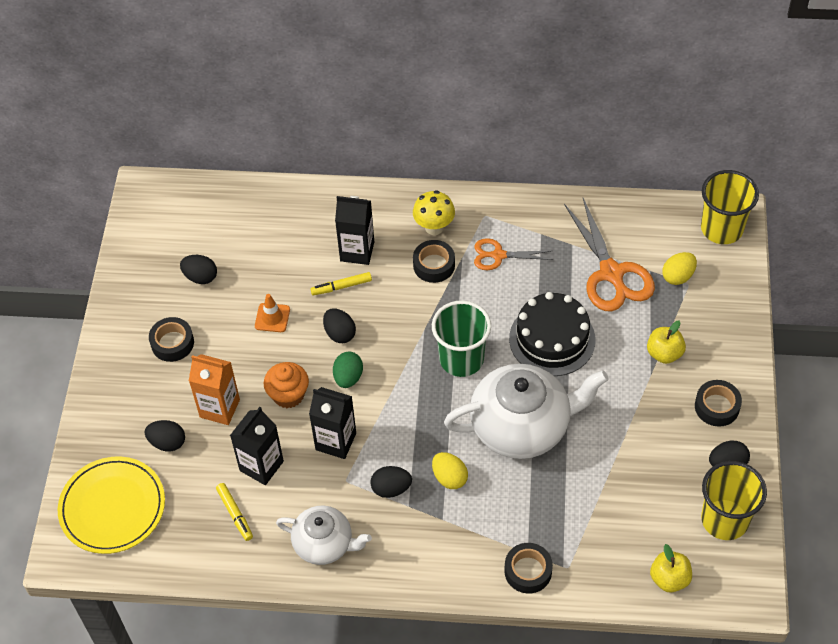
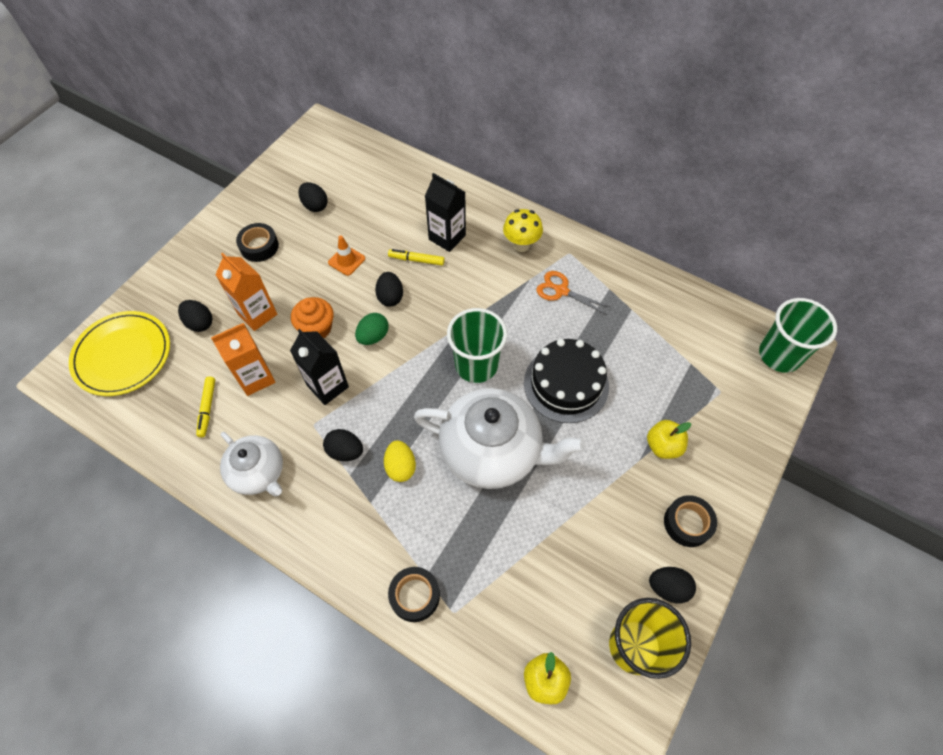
camera: 25 degrees right, 5 degrees up
(261, 466) = (256, 378): black carton -> orange carton
(434, 265) = (502, 275): black tape -> none
(611, 274) = (653, 350): orange scissors -> none
(678, 276) = (714, 380): yellow egg -> none
(721, 229) = (779, 355): yellow cup -> green cup

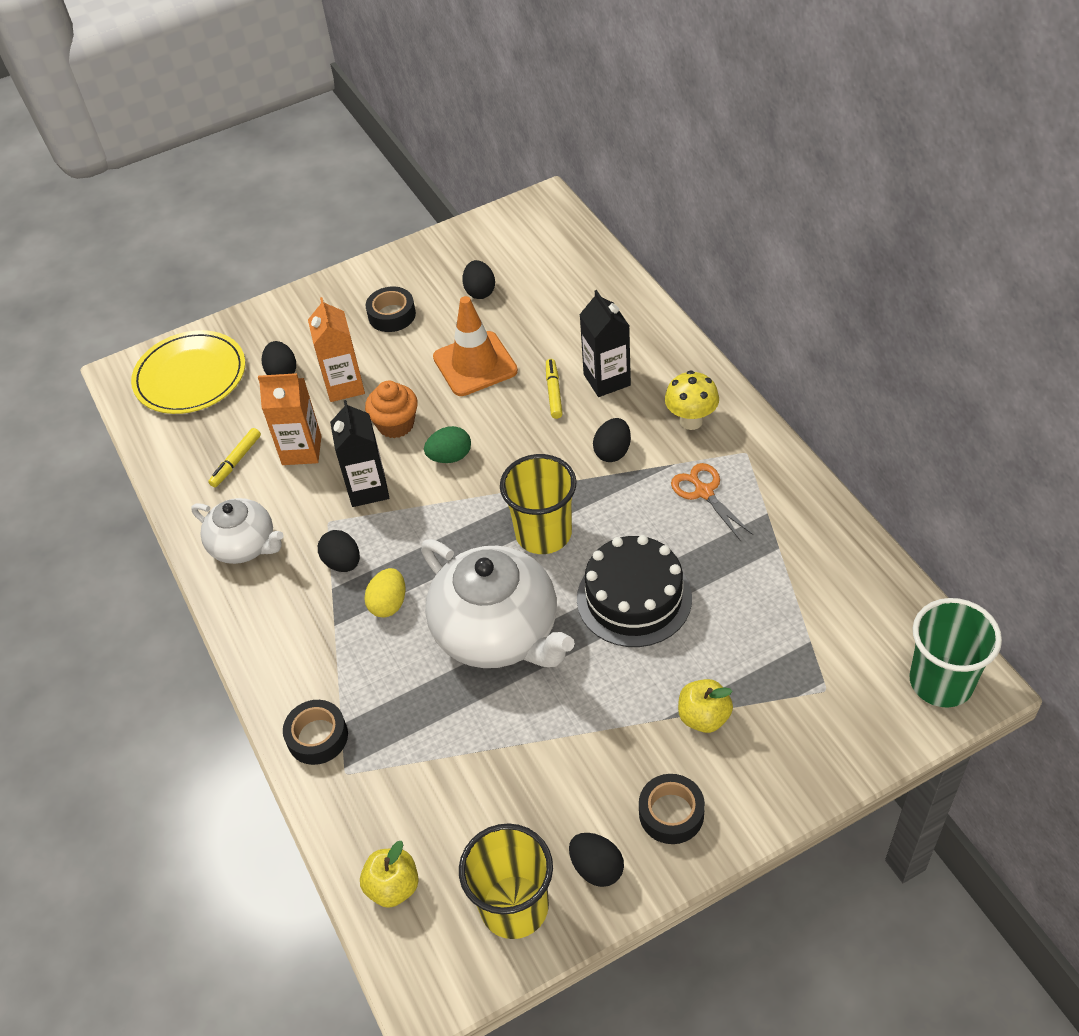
camera: 35 degrees right, 10 degrees down
(258, 473) = (244, 545): white teapot -> white teapot turned 45 degrees counterclockwise
(346, 260) = (475, 364): orange traffic cone -> orange traffic cone, size x1.87
(390, 297) = (497, 422): black egg -> black egg (612, 452)
(416, 260) = (553, 392): yellow marker -> yellow marker turned 45 degrees clockwise
(476, 365) = (543, 533): green cup -> yellow cup

